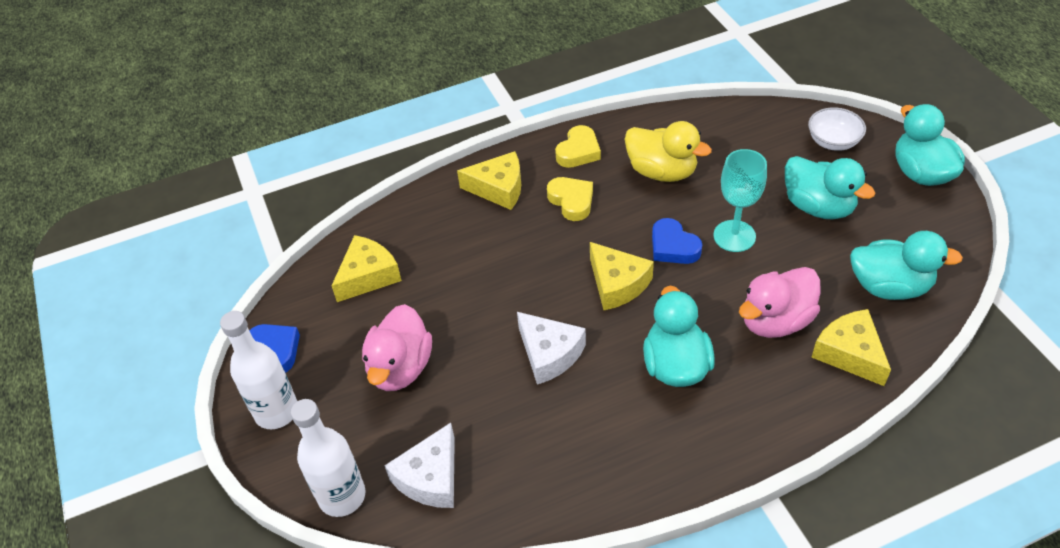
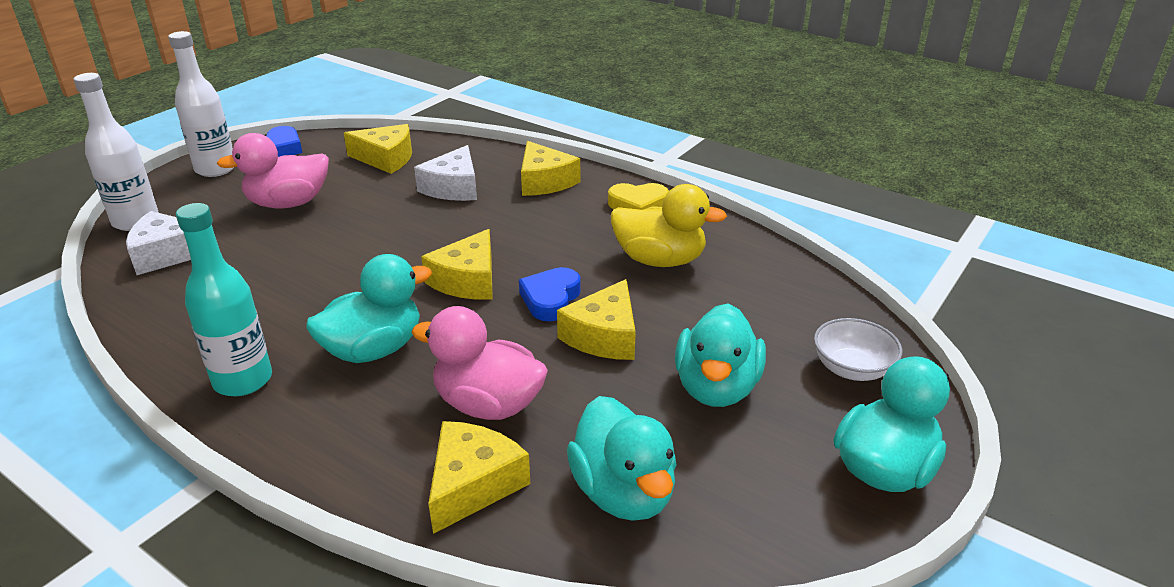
camera: 55 degrees right, 15 degrees down
(549, 354) = (346, 269): white cheese -> white cheese (453, 187)
(571, 201) = (563, 222): yellow heart -> none
(662, 171) = (660, 260): yellow duck -> yellow duck turned 75 degrees counterclockwise
(668, 454) = (243, 380): none -> turquoise bottle
(734, 236) = (604, 336): turquoise goblet -> yellow cheese

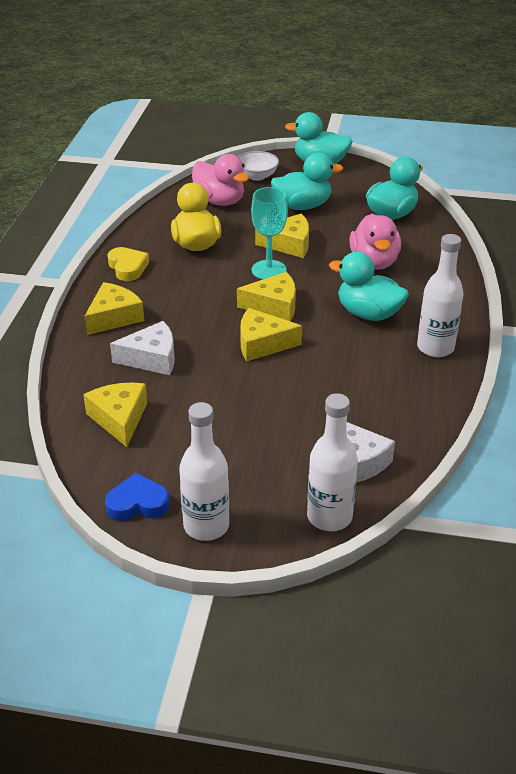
camera: 115 degrees left, 5 degrees up
(243, 380) = (435, 347): turquoise bottle -> white bottle
(288, 203) = (236, 438): pink duck -> pink duck (219, 201)
(473, 484) = (425, 250): yellow cheese -> yellow cheese (262, 344)
(550, 299) = (269, 270): blue heart -> turquoise goblet

